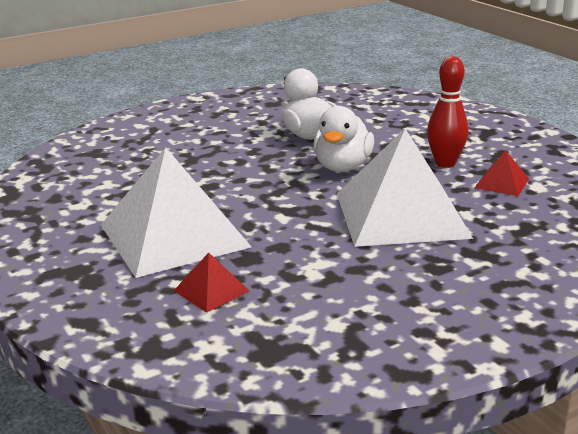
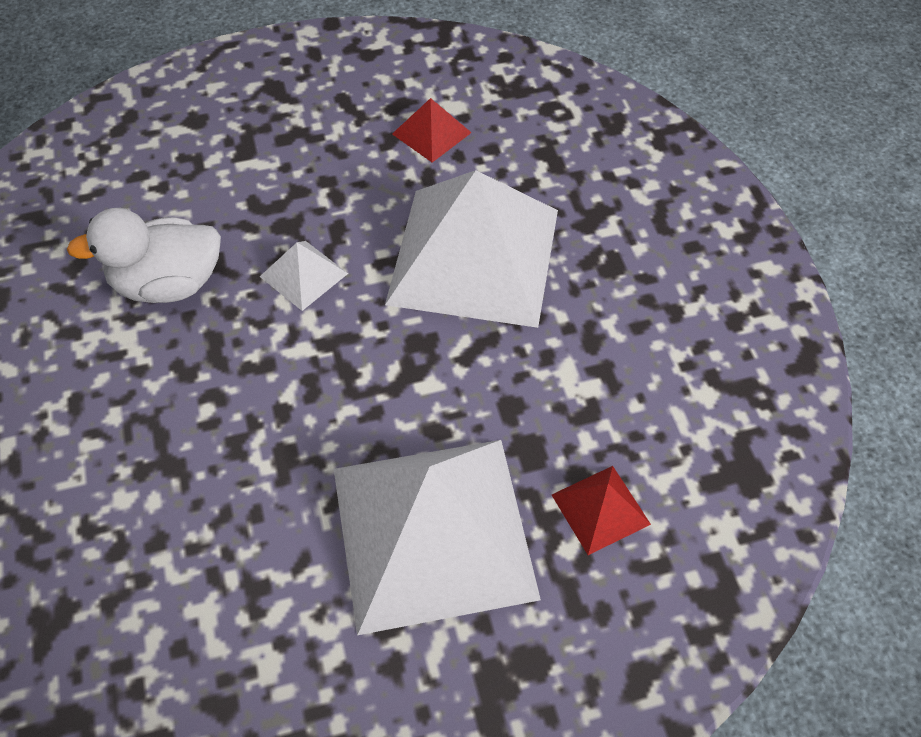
camera: 75 degrees left, 30 degrees up
(342, 167) = (304, 275): white duck -> white pyramid
(445, 163) = (349, 164): red bowling pin -> none

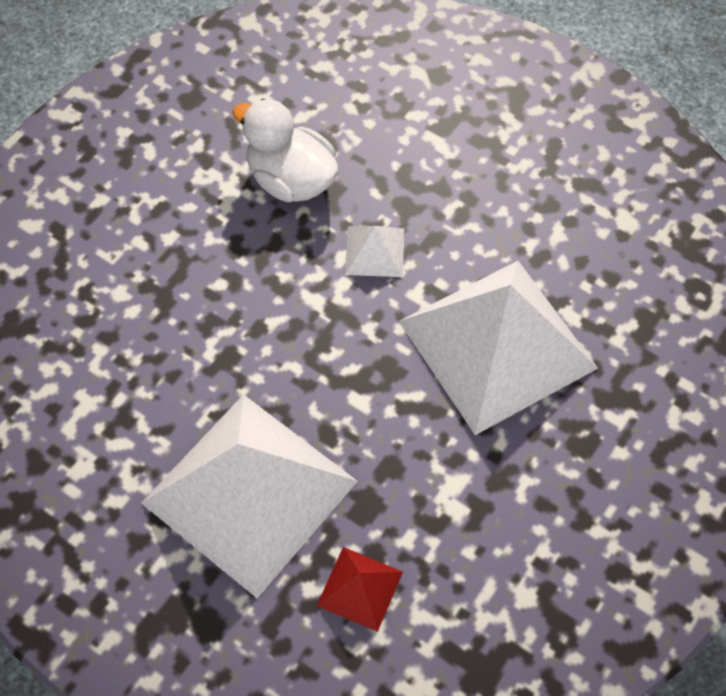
camera: 50 degrees right, 5 degrees up
(431, 133) = (583, 227): red pyramid -> none

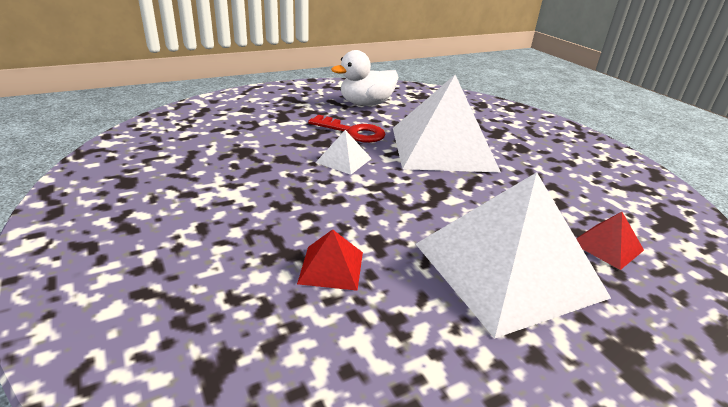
camera: 65 degrees left, 30 degrees down
(163, 340) = (331, 267): none -> red pyramid
(291, 180) = (254, 168): white duck -> white duck (366, 104)
(464, 222) = (352, 132): none -> red key

